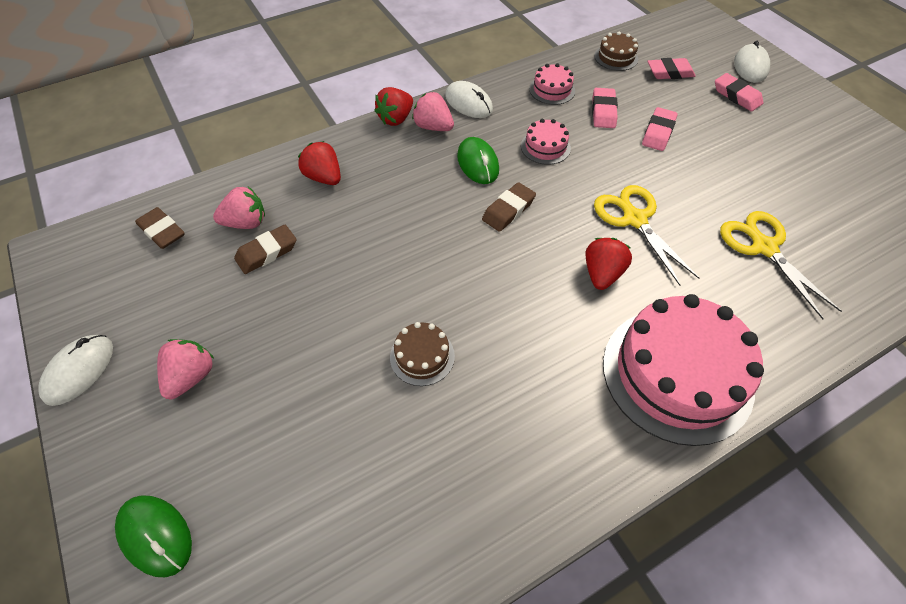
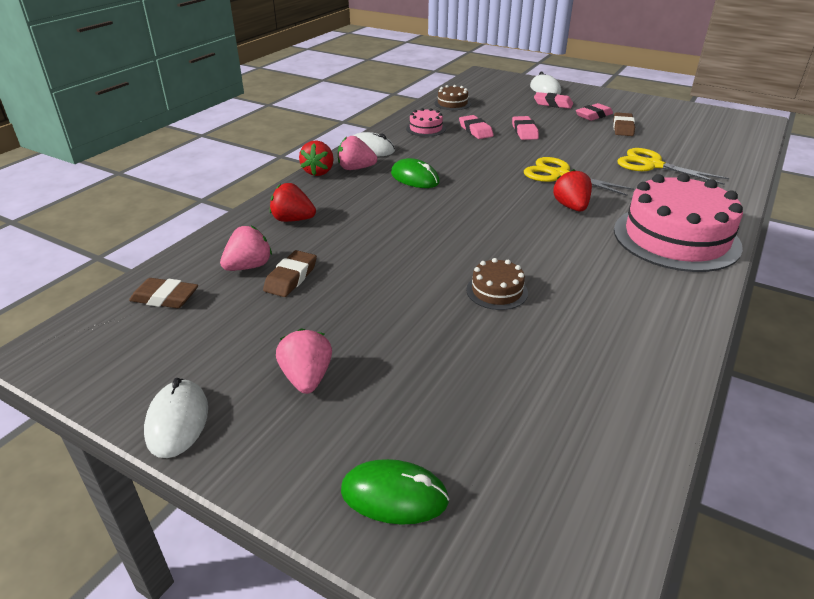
camera: 30 degrees left, 20 degrees down
(508, 210) = (467, 195): brown eraser -> brown eraser (623, 128)
(545, 147) = (455, 157): pink cake -> none
(669, 73) = (497, 103): pink eraser -> pink eraser (593, 115)

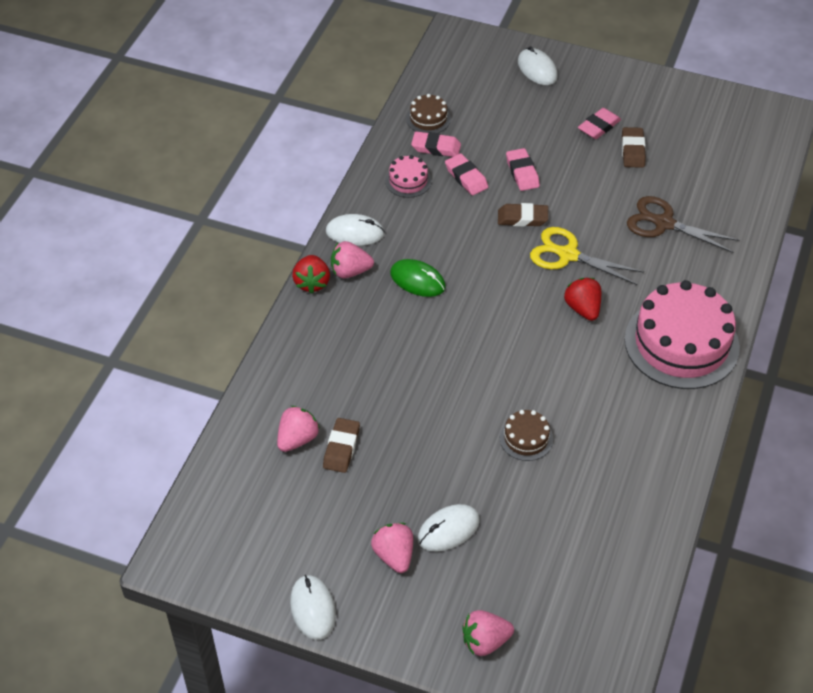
camera: 10 degrees left, 15 degrees up
(165, 298) = (240, 489): brown eraser -> brown eraser (522, 218)
(293, 220) = (313, 367): red strawberry -> none
(383, 361) = (448, 530): none -> white mouse
(394, 495) = (485, 641): green mouse -> pink strawberry
(553, 104) = (549, 104): pink eraser -> pink eraser (436, 147)
(652, 165) = (664, 223): yellow scissors -> brown scissors

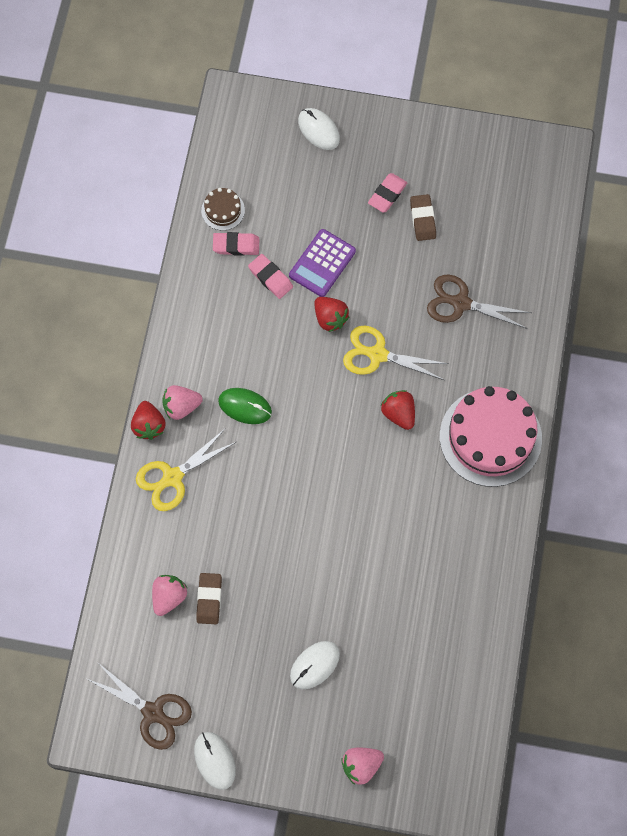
camera: 10 degrees left, 20 degrees up
(253, 548) = (153, 712): none -> brown scissors
(326, 331) = (172, 477): none -> yellow scissors
(355, 233) = (177, 361): white mouse -> none
(394, 555) = (273, 698): pink strawberry -> none
(408, 180) = (216, 290): pink cake -> none
(522, 172) = (322, 263): pink eraser -> purple calculator
(522, 218) = (330, 318): brown eraser -> red strawberry
(526, 438) = (367, 562): brown cake -> none

